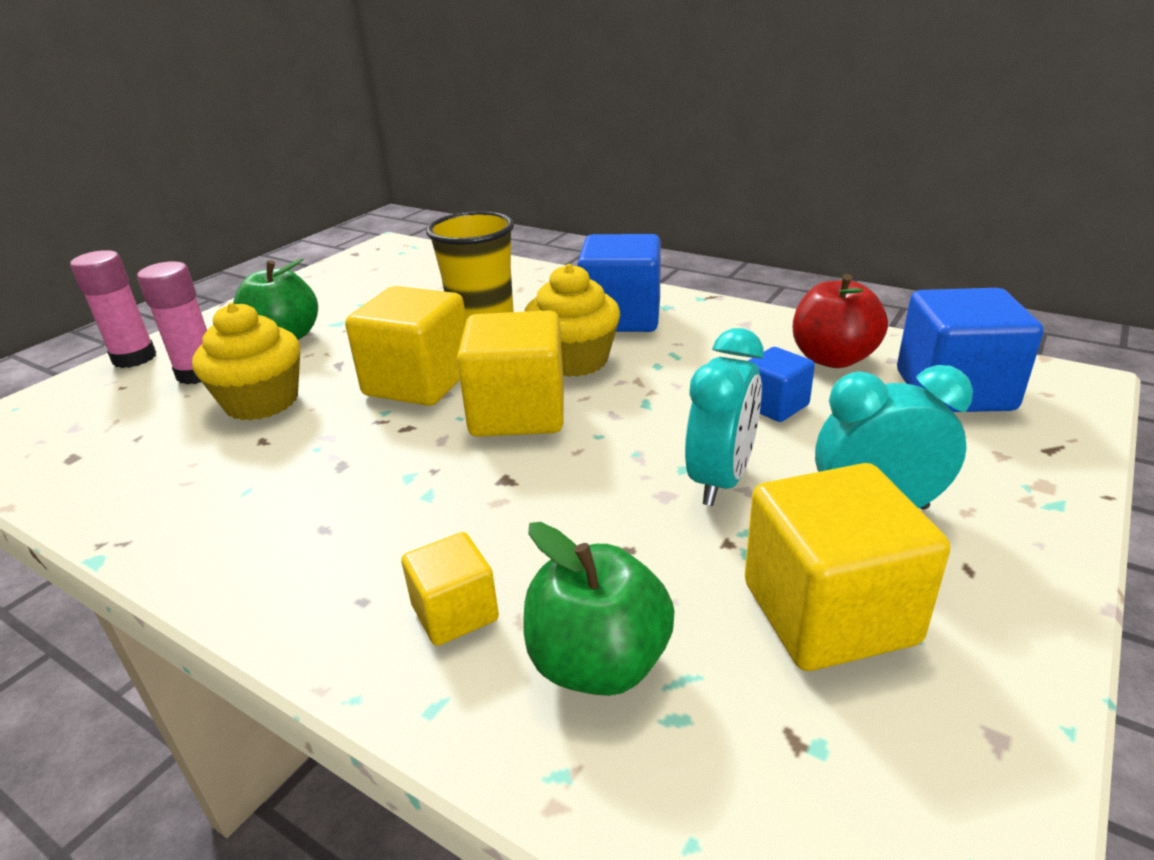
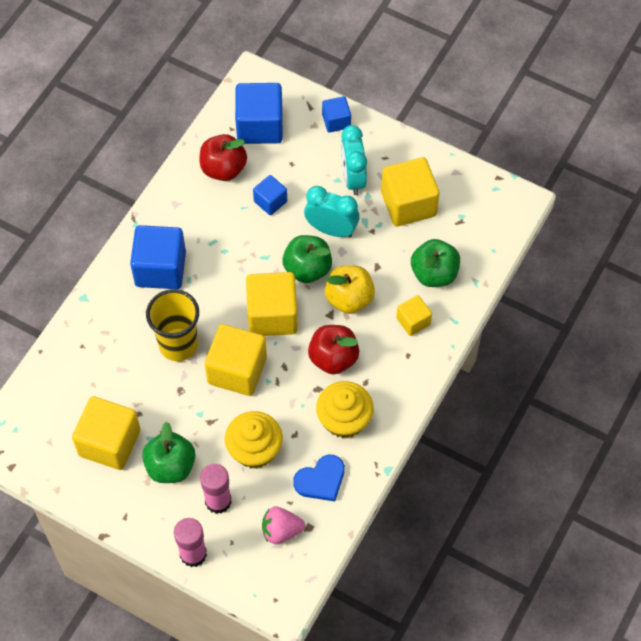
camera: 95 degrees left, 30 degrees up
(94, 429) = (281, 531): none -> pink strawberry
(149, 470) = (321, 480): none -> blue heart
(350, 299) = (109, 443): none -> yellow cube
(400, 483) = (333, 358): none -> red apple
(539, 505) = (349, 299): none -> yellow apple
(574, 360) = (216, 292): yellow cupcake -> yellow cupcake (344, 420)
(618, 450) = (307, 269): none -> green apple
(1035, 486) = (336, 121): none -> blue cube

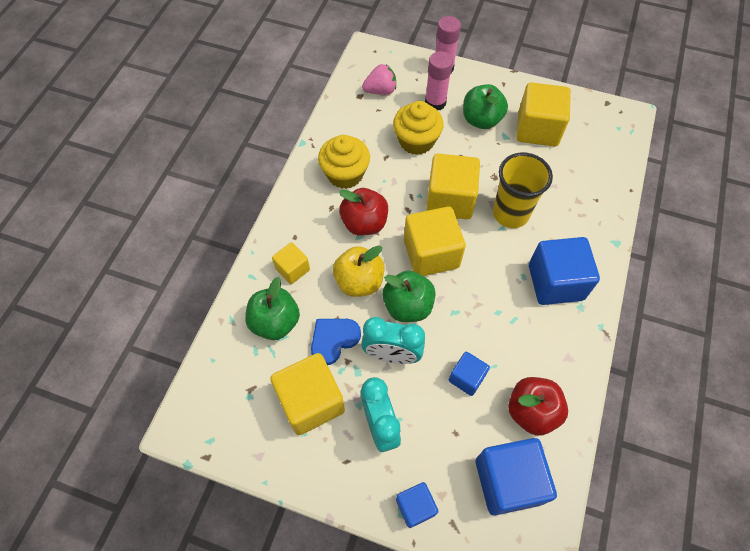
camera: 170 degrees right, 0 degrees up
(321, 480) = (356, 128): blue heart -> blue heart (333, 340)

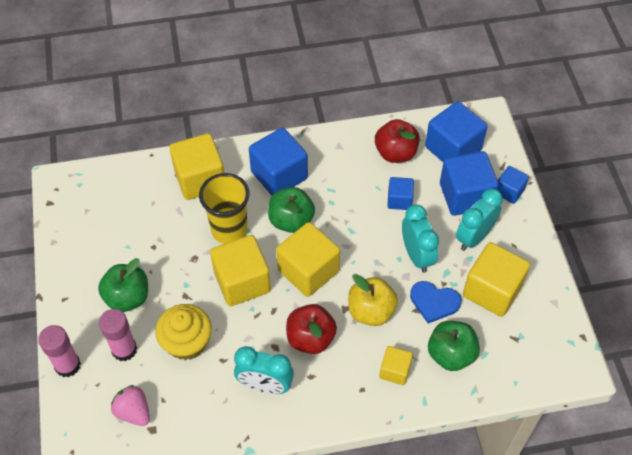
camera: 120 degrees left, 5 degrees down
(345, 174) = (265, 385): yellow cupcake -> turquoise clock
(408, 306) = (368, 264): green apple -> green apple (291, 220)
(436, 451) = (465, 196): none -> blue cube
(537, 129) = (115, 246): yellow cube -> yellow cube (200, 179)

